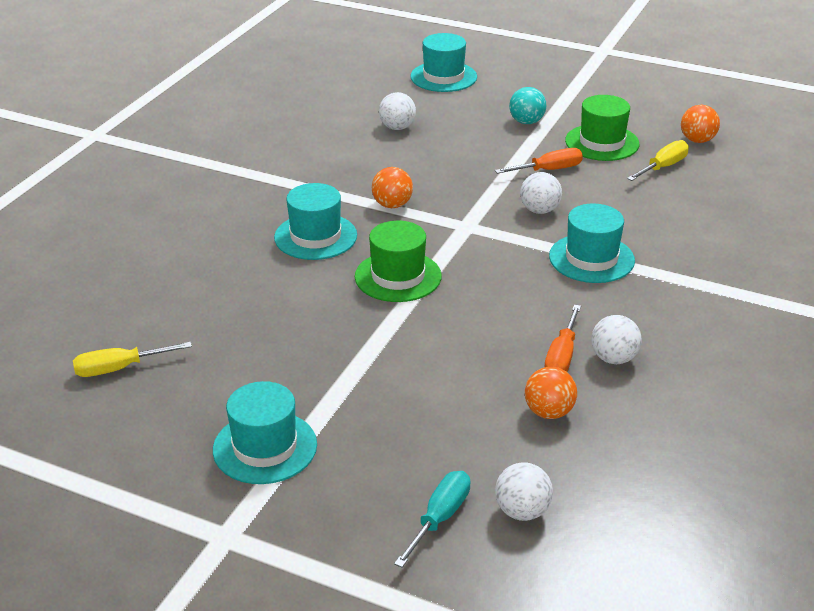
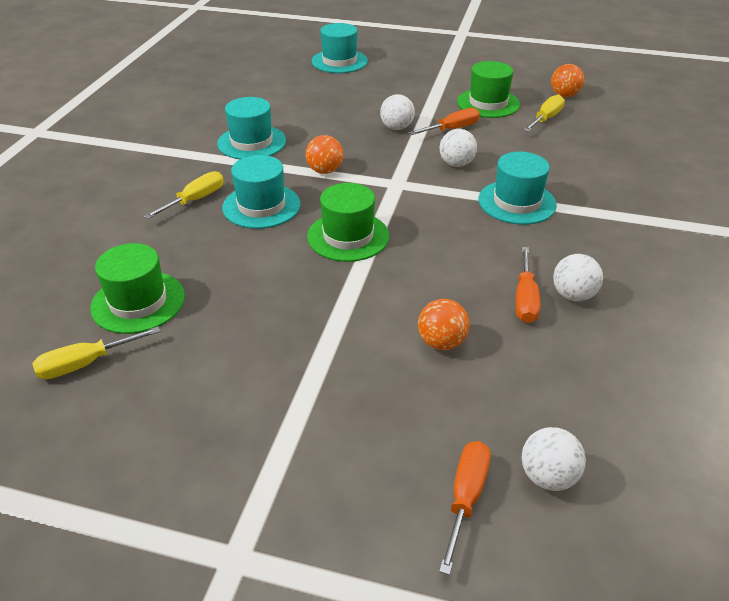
camera: 10 degrees left, 5 degrees up
(175, 319) = (138, 302): none -> green hat
(248, 224) = (195, 200): none -> yellow screwdriver
(265, 447) = (258, 436): turquoise hat -> turquoise hat (251, 142)
(397, 127) = (311, 104): white ball -> white ball (396, 128)
(440, 518) = (465, 498): turquoise screwdriver -> orange screwdriver
(526, 122) = (420, 91): turquoise ball -> none
(549, 412) = (534, 358): orange ball -> orange ball (441, 342)

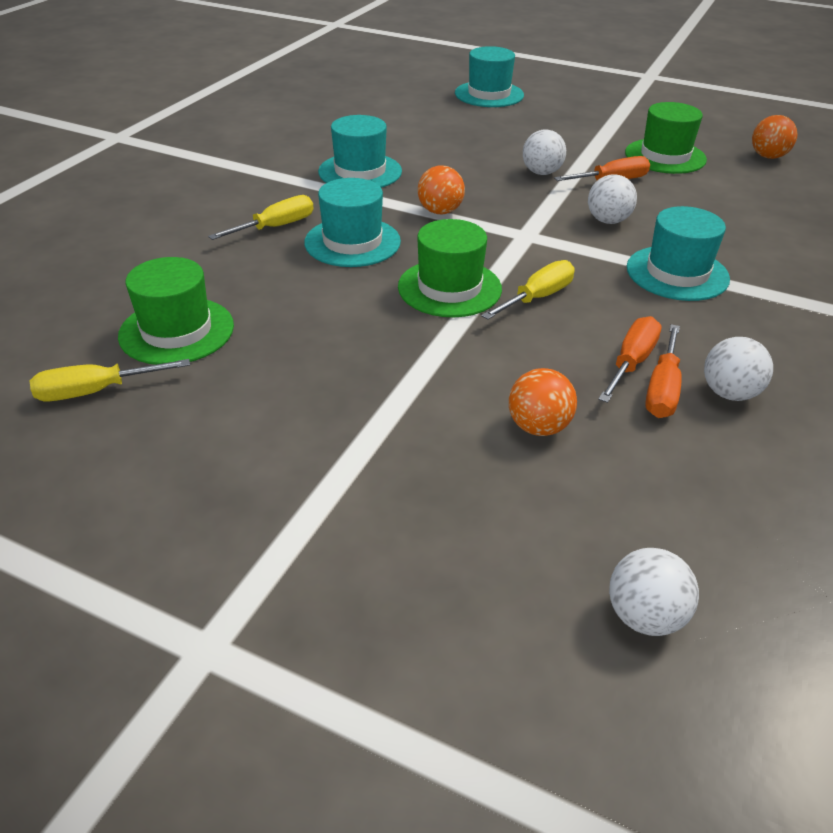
camera: 10 degrees right, 0 degrees up
(465, 498) = (524, 625): orange screwdriver -> orange screwdriver (631, 363)
(545, 119) = (737, 181): yellow screwdriver -> yellow screwdriver (537, 298)

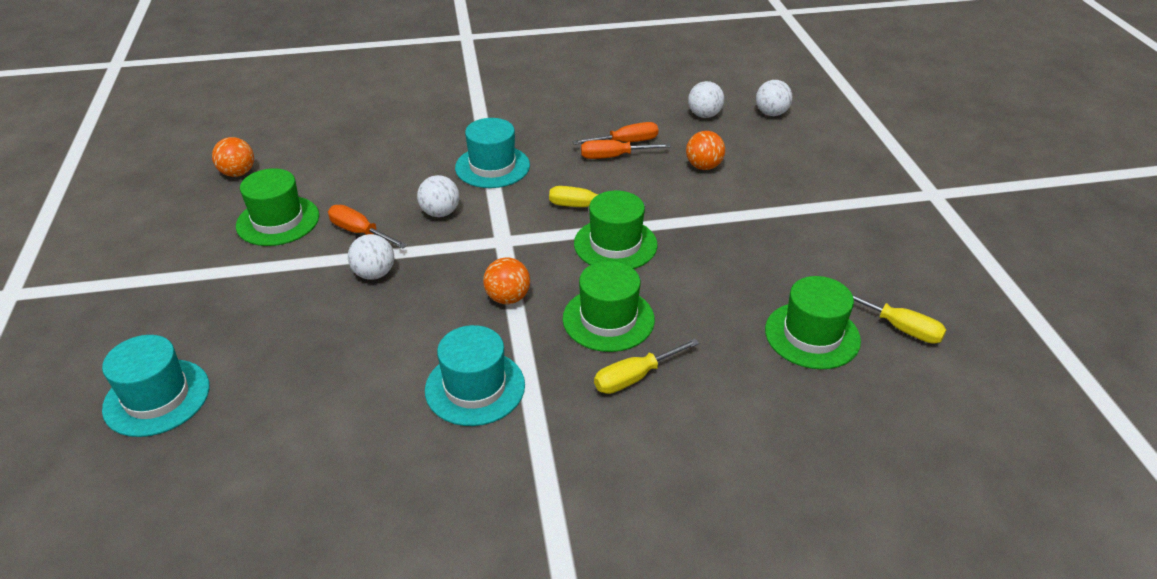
camera: 125 degrees left, 0 degrees up
(275, 227) = (635, 377): yellow screwdriver -> yellow screwdriver turned 45 degrees counterclockwise
(352, 242) = (608, 319): turquoise hat -> green hat
(729, 393) = (604, 125): white ball -> white ball (704, 115)

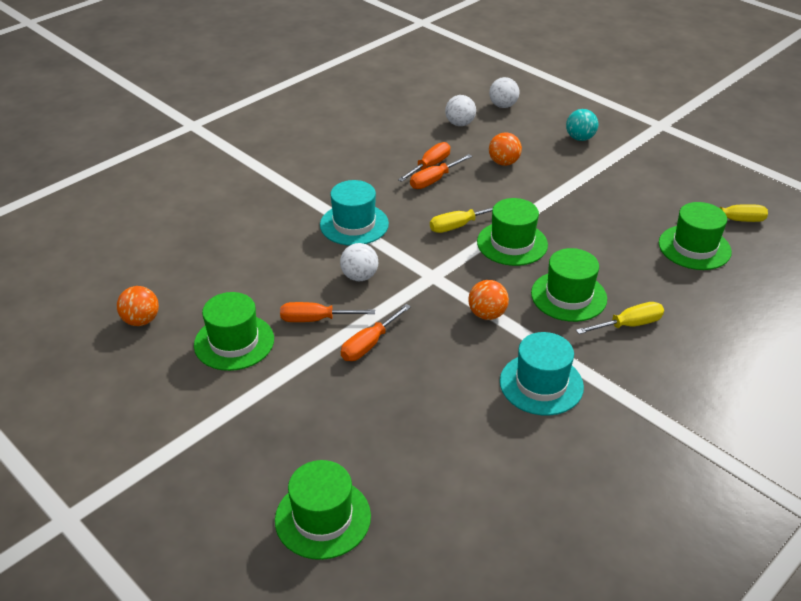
camera: 35 degrees left, 0 degrees up
(157, 397) = (323, 518): turquoise hat -> green hat
(374, 274) = (369, 344): white ball -> orange screwdriver
(635, 377) = (628, 325): yellow screwdriver -> yellow screwdriver turned 135 degrees counterclockwise
(817, 173) = (580, 138): none -> turquoise ball

